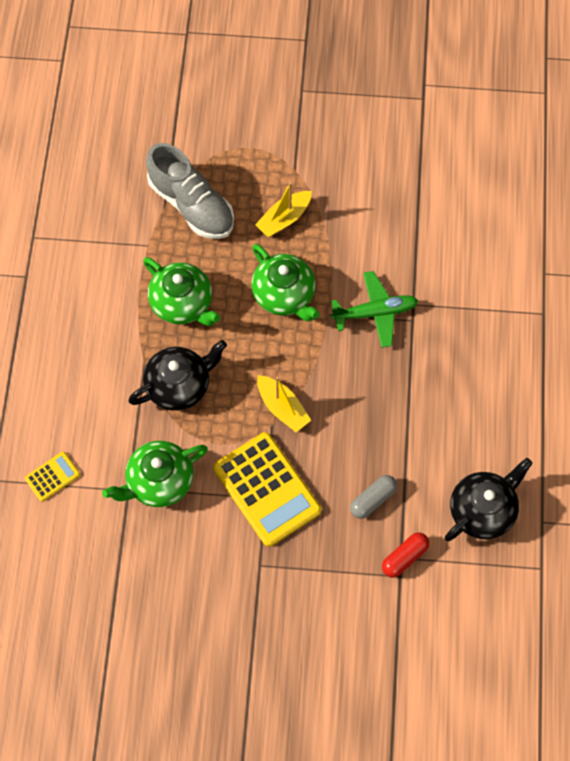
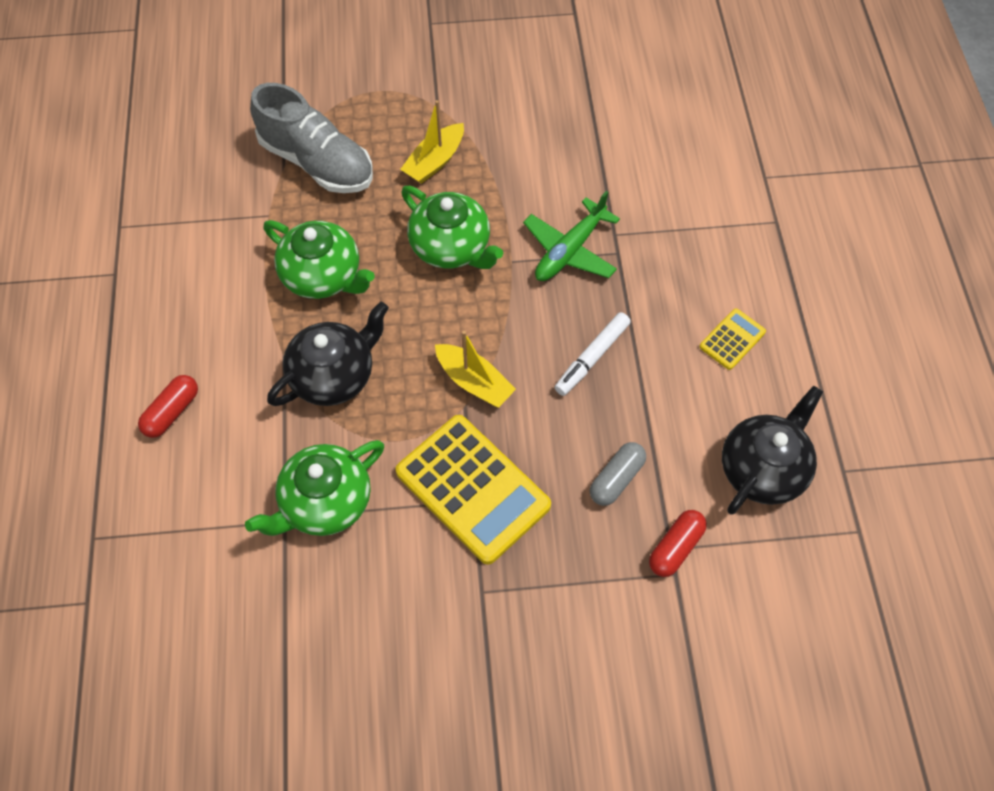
camera: 10 degrees left, 5 degrees down
(52, 476) = (177, 520): yellow calculator -> yellow calculator (732, 339)
(57, 394) = (172, 412): none -> red capsule
(374, 403) = (592, 357): none -> white marker
(375, 312) = (569, 251): green plane -> green plane turned 150 degrees clockwise

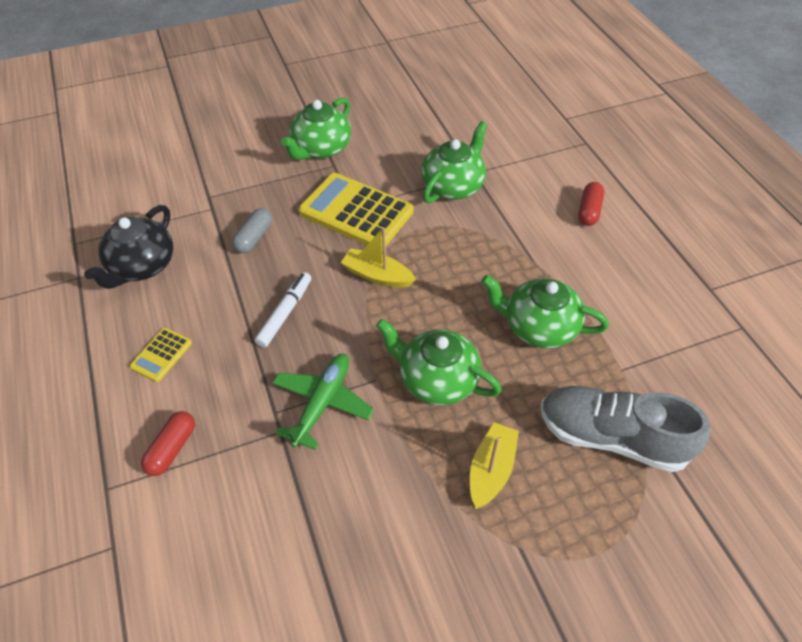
camera: 165 degrees right, 10 degrees down
(334, 375) = (487, 257): black teapot -> none
(493, 635) = (321, 149): none -> green teapot
(675, 547) = (208, 209): red capsule -> red capsule (172, 449)

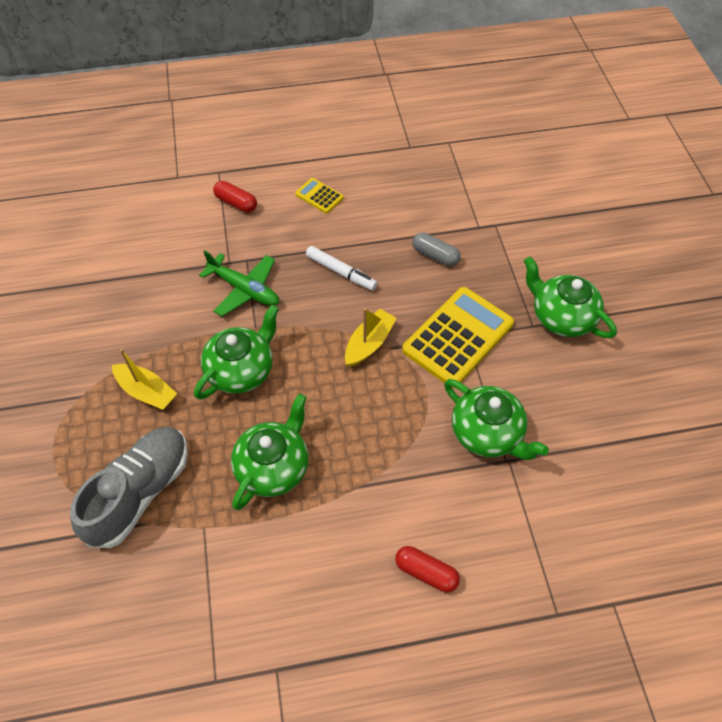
camera: 100 degrees right, 5 degrees up
(142, 266) = (414, 182): black teapot -> none

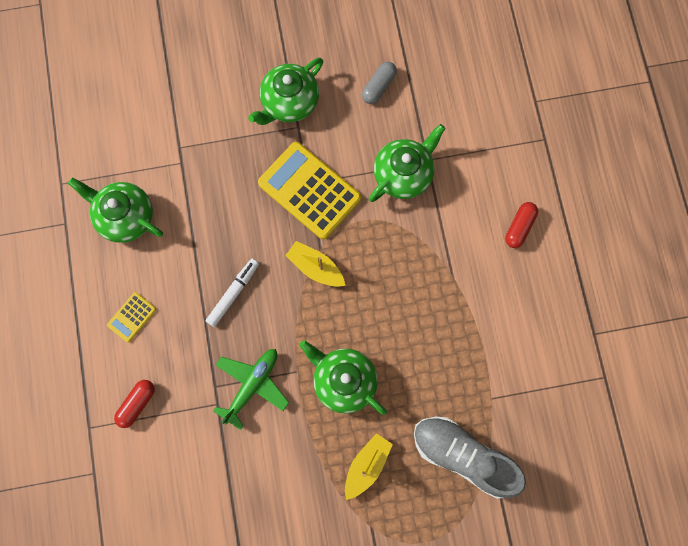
camera: 90 degrees left, 20 degrees up
(273, 466) = (437, 346): green teapot -> green teapot (125, 216)
(435, 255) = (216, 205): grey capsule -> grey capsule (378, 86)

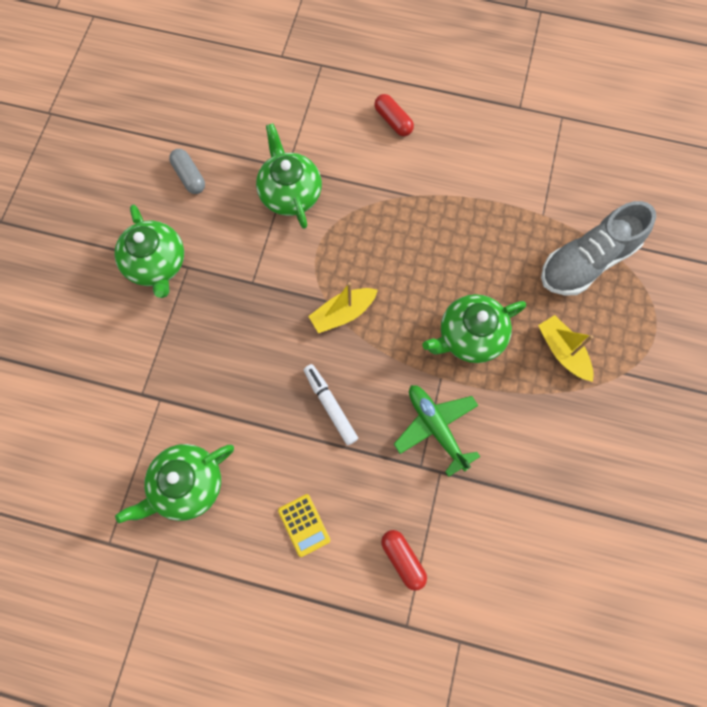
camera: 65 degrees left, 5 degrees down
(309, 190) = (260, 285): yellow calculator -> none

